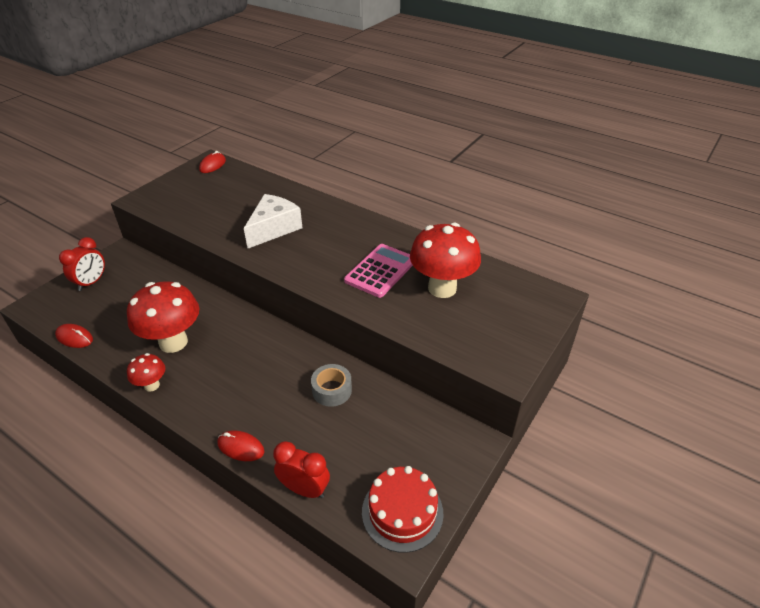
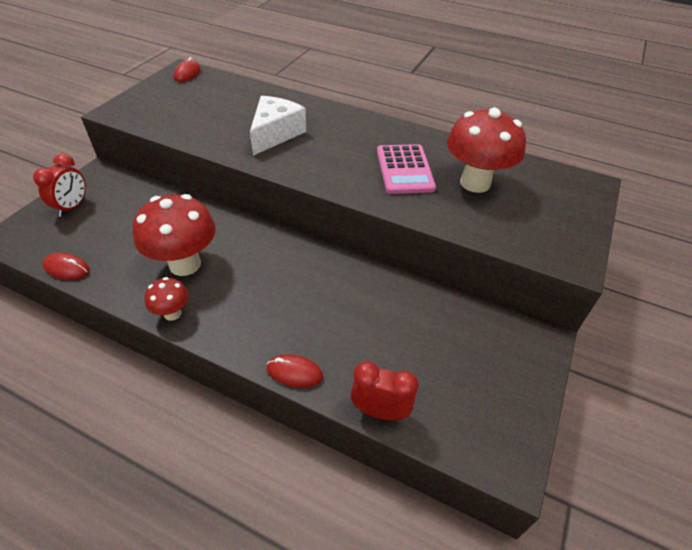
camera: 10 degrees left, 5 degrees up
(332, 390) = (376, 300): grey tape -> none
(380, 271) = (405, 169): pink calculator -> pink calculator turned 150 degrees clockwise
(402, 512) = (493, 423): red cake -> none

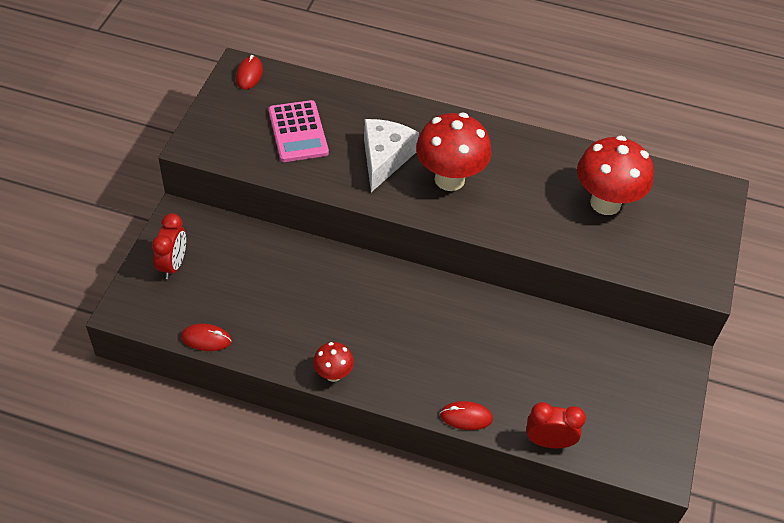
camera: 10 degrees left, 5 degrees up
(185, 264) = (323, 320): red mushroom -> red mushroom (449, 179)
(405, 169) = (532, 193): pink calculator -> pink calculator (298, 132)

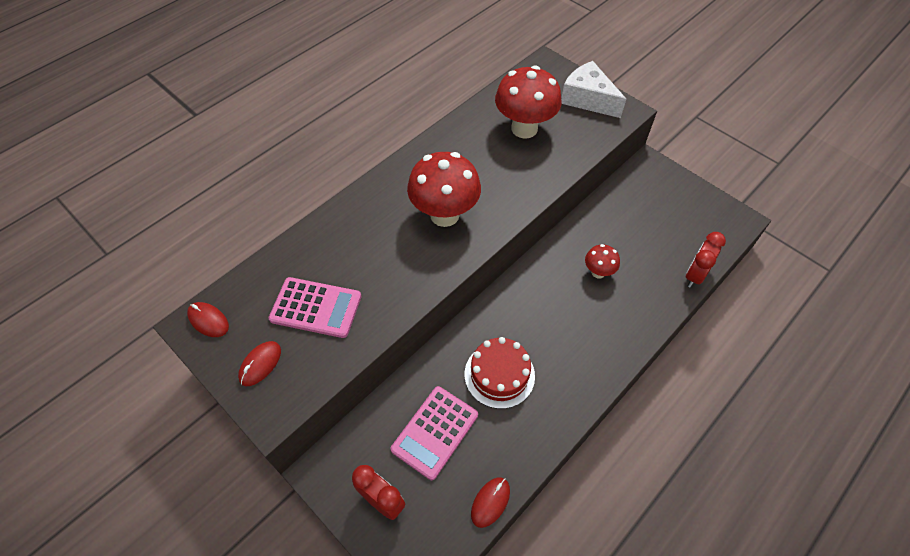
camera: 60 degrees left, 5 degrees up
(249, 278) = (435, 432): none -> pink calculator
(329, 305) = (499, 375): none -> red cake
(333, 374) = (576, 402): red mushroom -> red mushroom (598, 272)
(384, 159) = (393, 252): white cheese -> white cheese (587, 99)
(466, 417) = (654, 320): red mouse -> red mouse (260, 364)

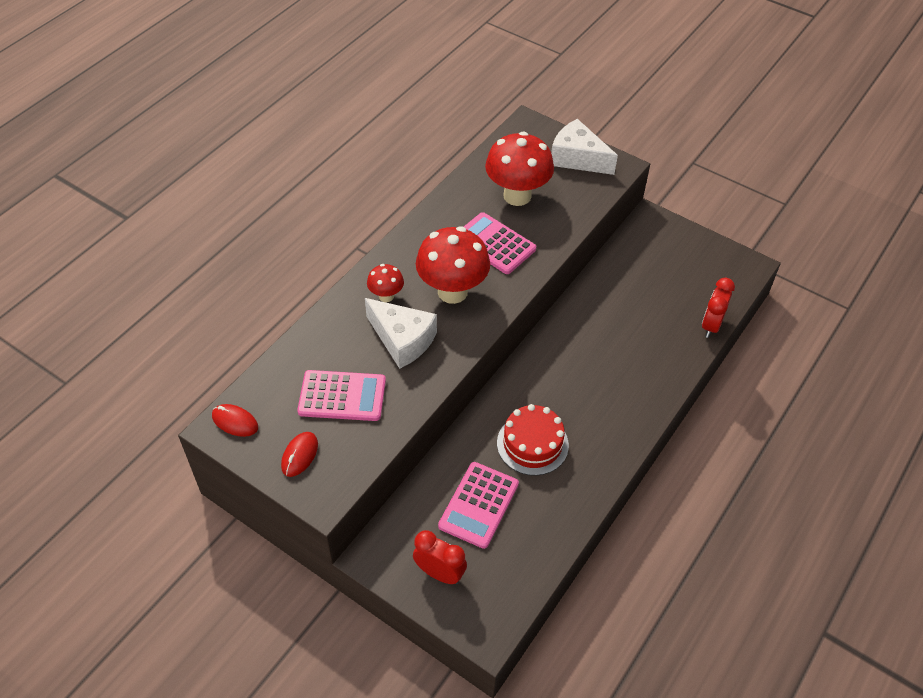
camera: 10 degrees left, 5 degrees down
(386, 257) = (402, 340): none -> white cheese
(490, 502) = (545, 559): red mouse -> none
(494, 172) = (494, 244): none -> pink calculator
(598, 272) = (614, 334): red mushroom -> red mushroom (386, 296)

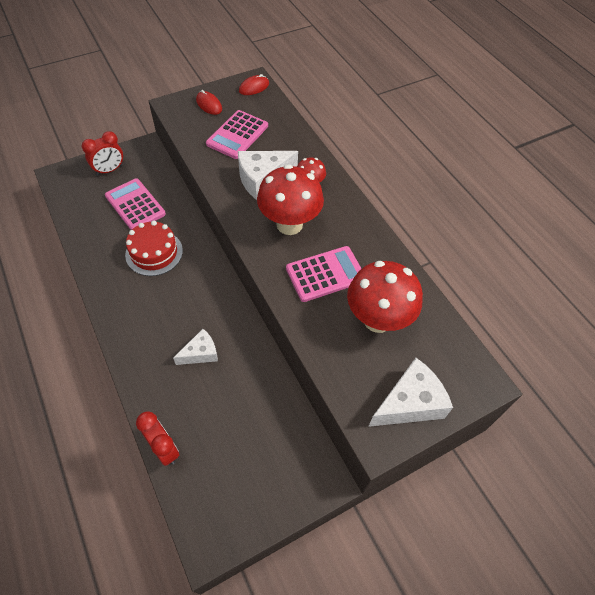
camera: 115 degrees right, 5 degrees up
(613, 343) = (200, 353): none -> white cheese

